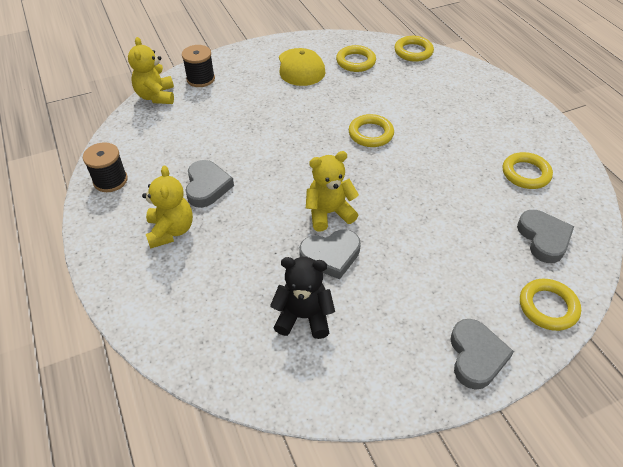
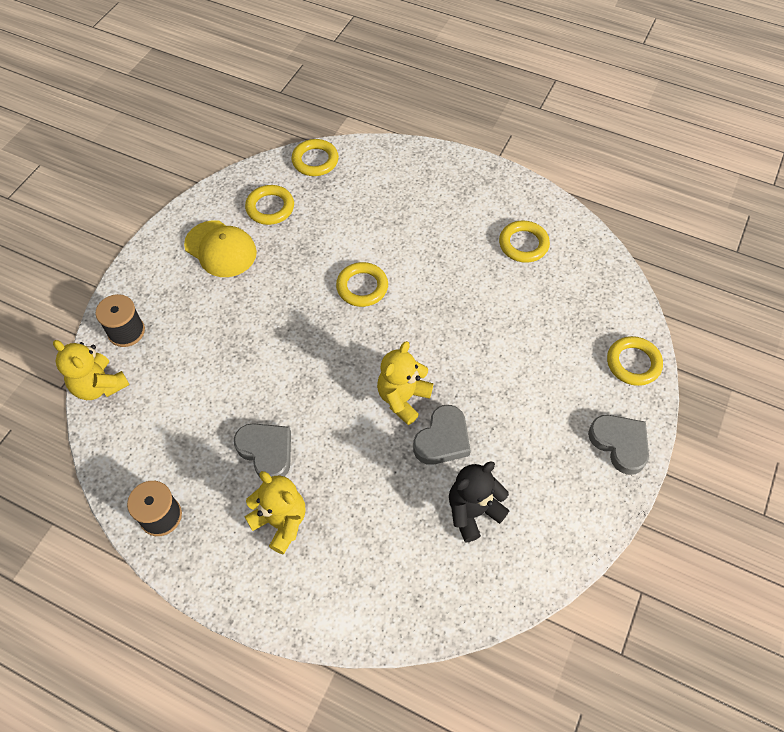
camera: 40 degrees left, 10 degrees up
(543, 238) = (584, 301): grey heart -> none

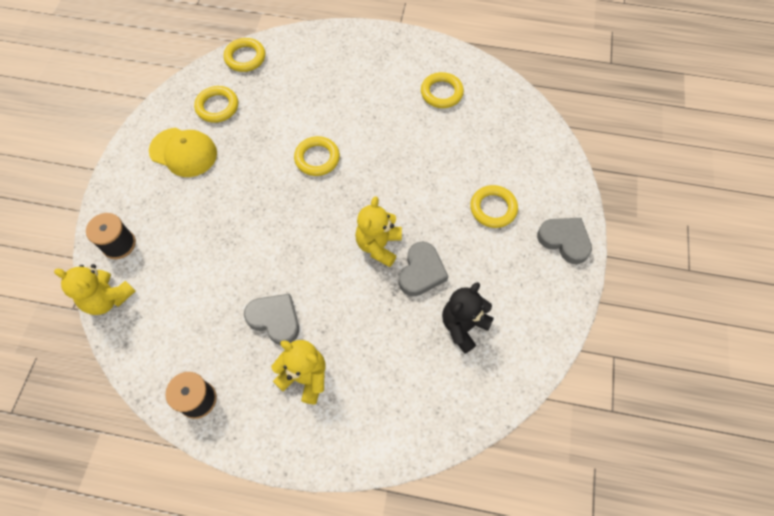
camera: 15 degrees left, 5 degrees up
(633, 363) = (556, 172): yellow ring -> yellow ring (493, 208)

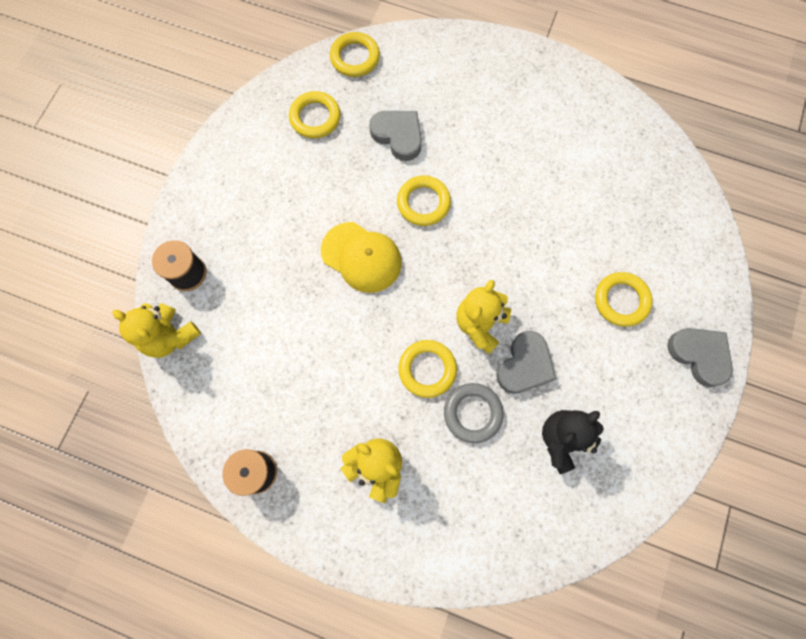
camera: 10 degrees right, 10 degrees up
(183, 152) = (270, 170): yellow cap -> yellow cap (361, 257)
(275, 319) = (351, 394): grey heart -> grey heart (398, 136)
(383, 317) = (472, 413): none -> grey ring
(441, 93) = (583, 140): yellow ring -> yellow ring (427, 369)

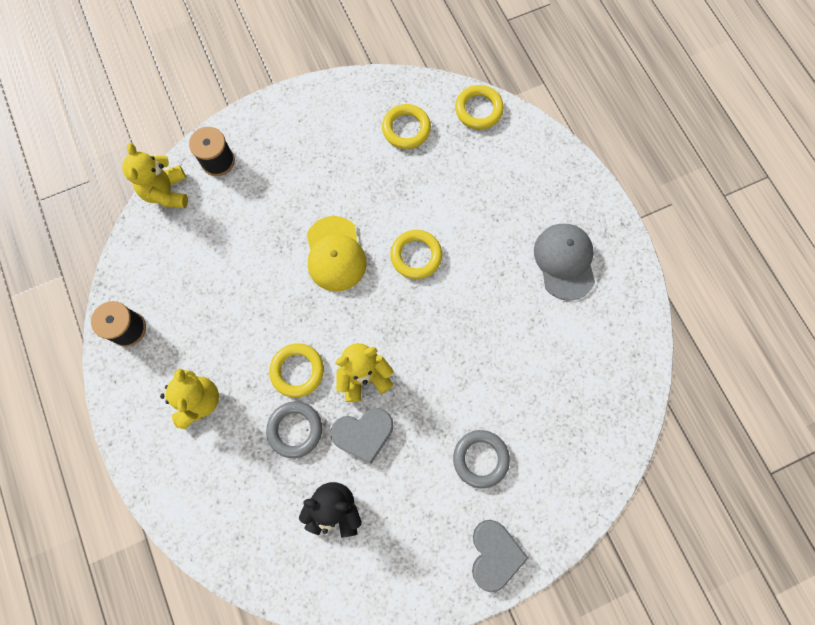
camera: 45 degrees right, 0 degrees up
(398, 136) = (449, 193): grey heart -> none
(530, 112) = (564, 261): none -> grey cap
(621, 300) = (480, 459): yellow ring -> grey ring

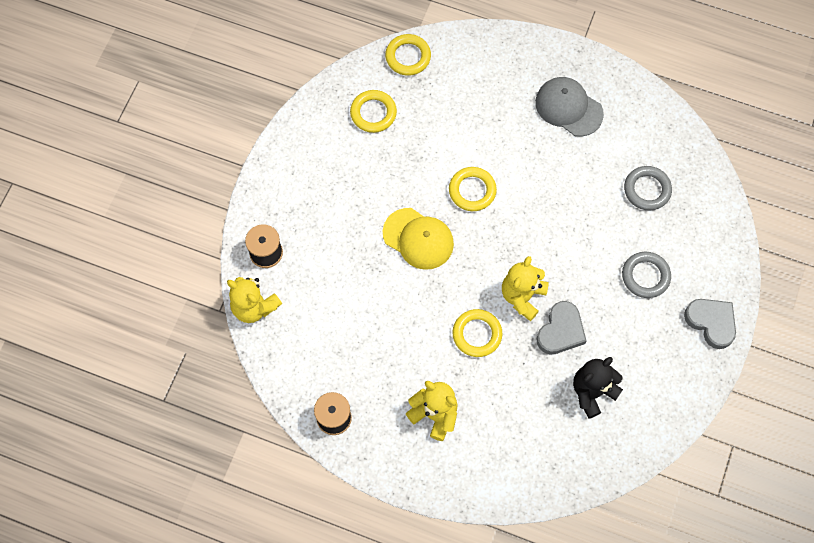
camera: 45 degrees left, 5 degrees down
(295, 429) = (516, 370): grey ring -> grey ring (647, 190)

